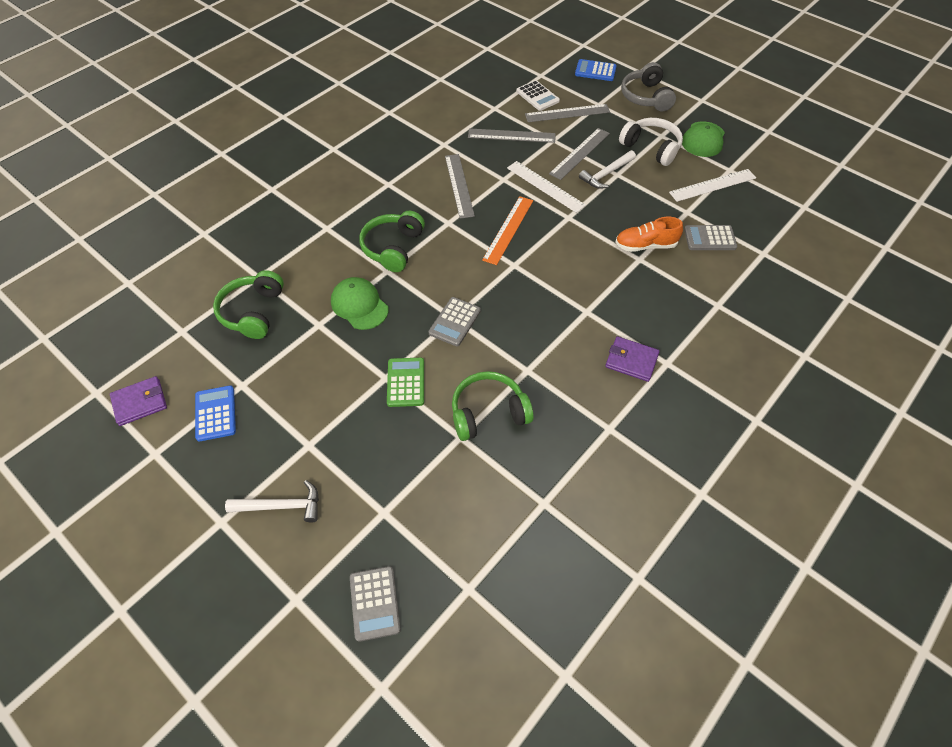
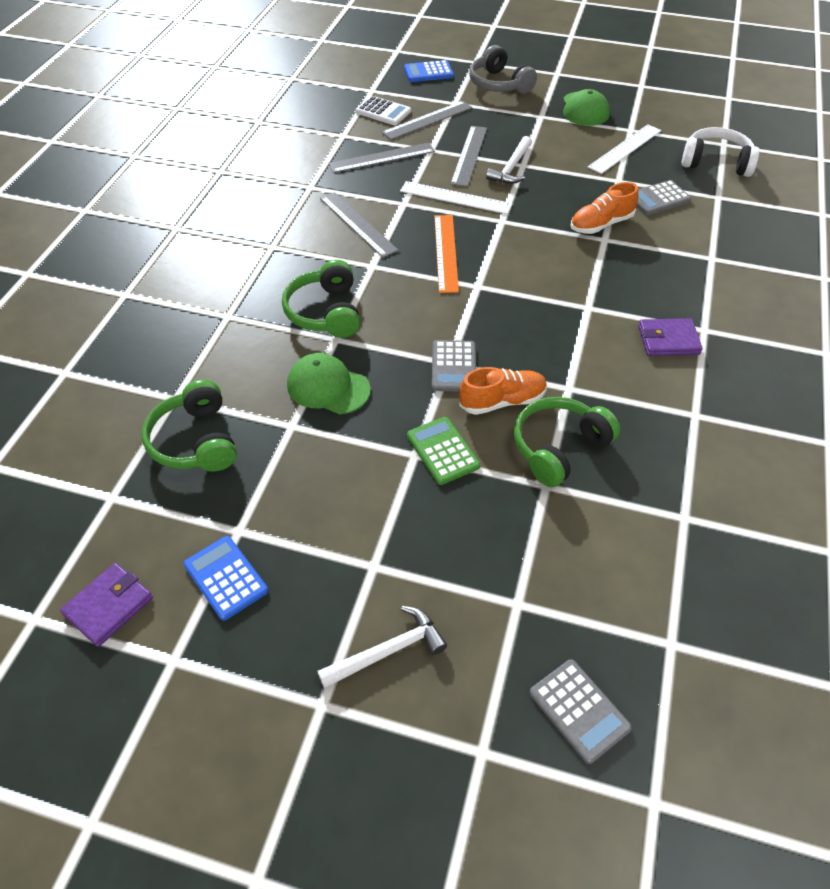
camera: 25 degrees left, 5 degrees down
(472, 361) = (502, 401): none -> orange shoe
(651, 148) = (539, 130): white headphones -> white headphones (716, 162)

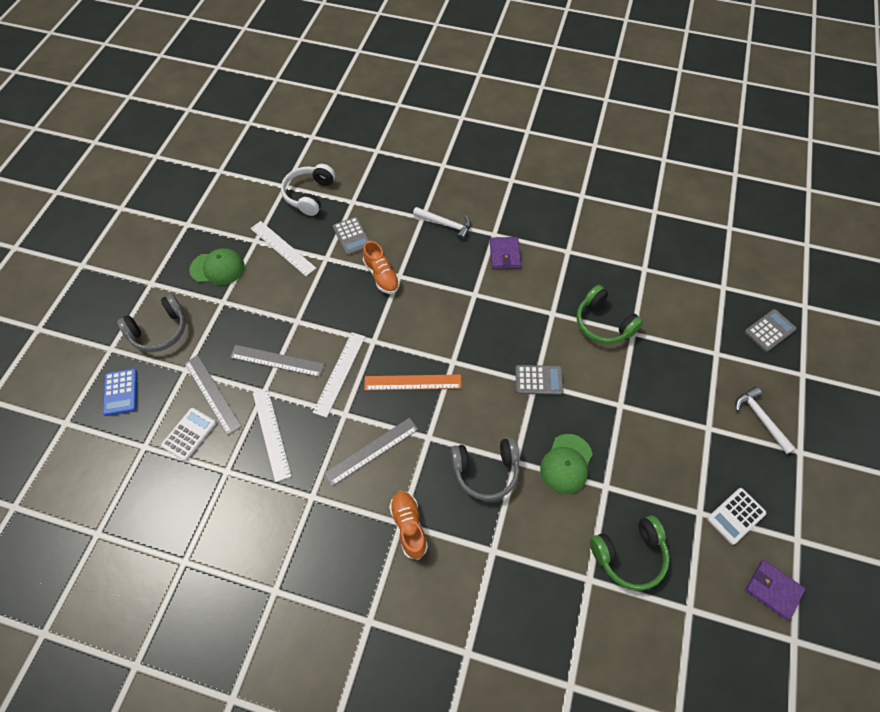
camera: 90 degrees left, 10 degrees up
(226, 578) = (736, 516): blue calculator -> white calculator
(325, 312) = (485, 471): green headphones -> grey headphones
(382, 158) = (271, 433): grey ruler -> white ruler
(442, 451) = (615, 388): green calculator -> none
(502, 401) = (568, 352): orange shoe -> orange shoe (409, 526)
(511, 168) = (300, 329): white hammer -> white hammer (445, 224)

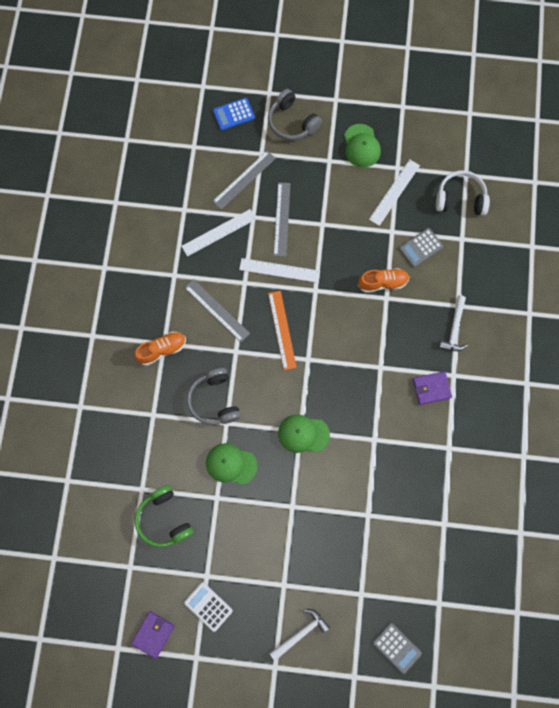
camera: 80 degrees right, 15 degrees up
(189, 434) = (208, 174): white calculator -> none
(381, 276) = (383, 283): orange shoe -> orange shoe turned 150 degrees counterclockwise
(538, 380) = (303, 434): grey calculator -> green cap
(603, 323) = (372, 487): green headphones -> none

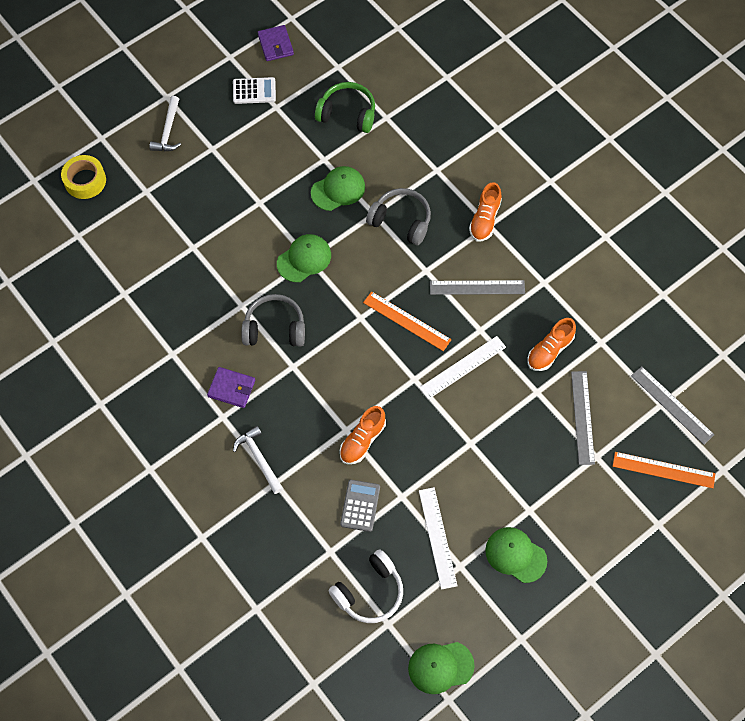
camera: 135 degrees right, 10 degrees down
(218, 232) = (549, 350): white ruler -> orange shoe
(233, 114) = (663, 470): blue calculator -> orange ruler
(282, 219) = (510, 413): grey ruler -> grey ruler (672, 405)
(292, 122) = (604, 514): grey headphones -> grey headphones (274, 328)
(396, 647) = (85, 181): grey calculator -> yellow tape
(431, 388) = (231, 388): purple wallet -> purple wallet turned 75 degrees clockwise
(458, 130) = (440, 667): none -> green cap

